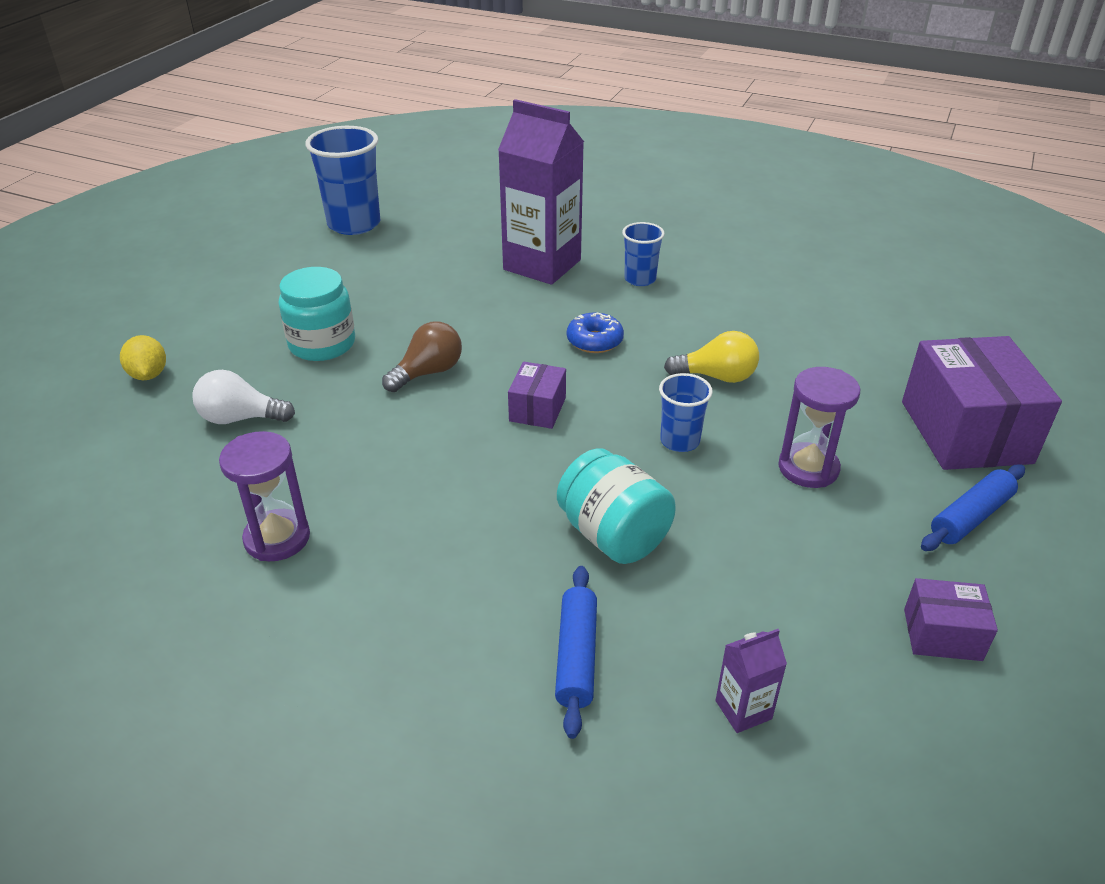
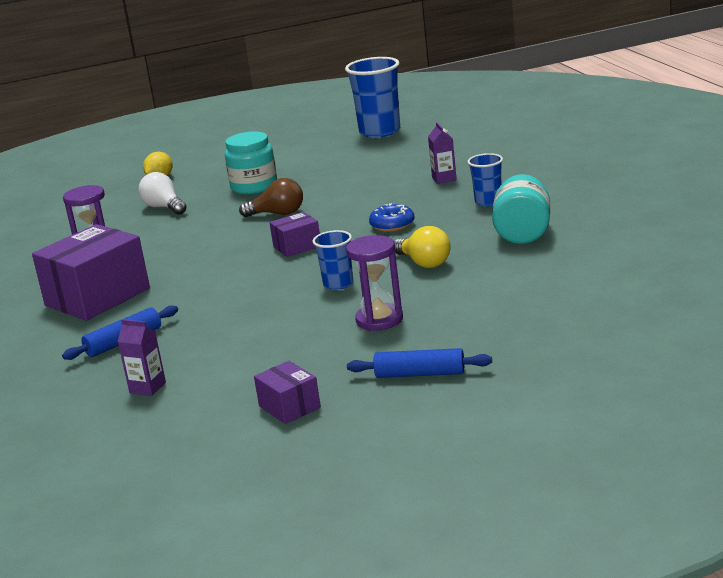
camera: 50 degrees right, 15 degrees down
(542, 265) = (444, 179): purple carton -> purple carton, size x0.42
(613, 535) = (225, 308): turquoise jar -> turquoise jar (523, 233)
(965, 432) = (516, 339): purple box -> purple box (97, 297)

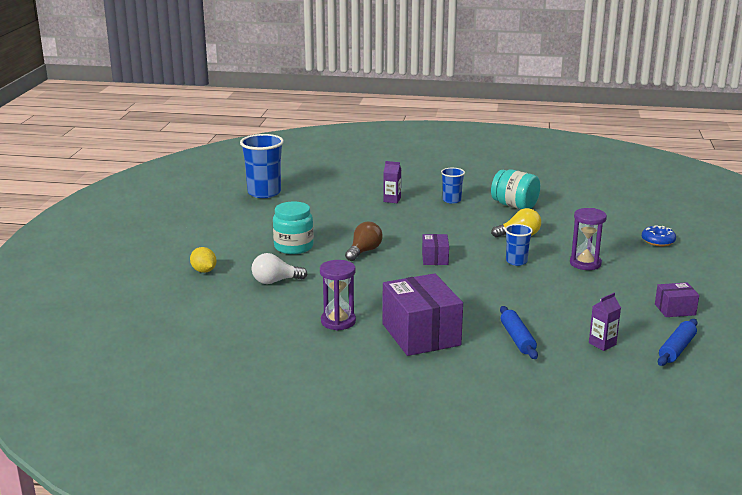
camera: 65 degrees left, 0 degrees up
(392, 225) = (445, 228): blue donut -> blue donut (658, 241)
(420, 374) = (669, 270): blue rolling pin -> blue rolling pin (676, 349)

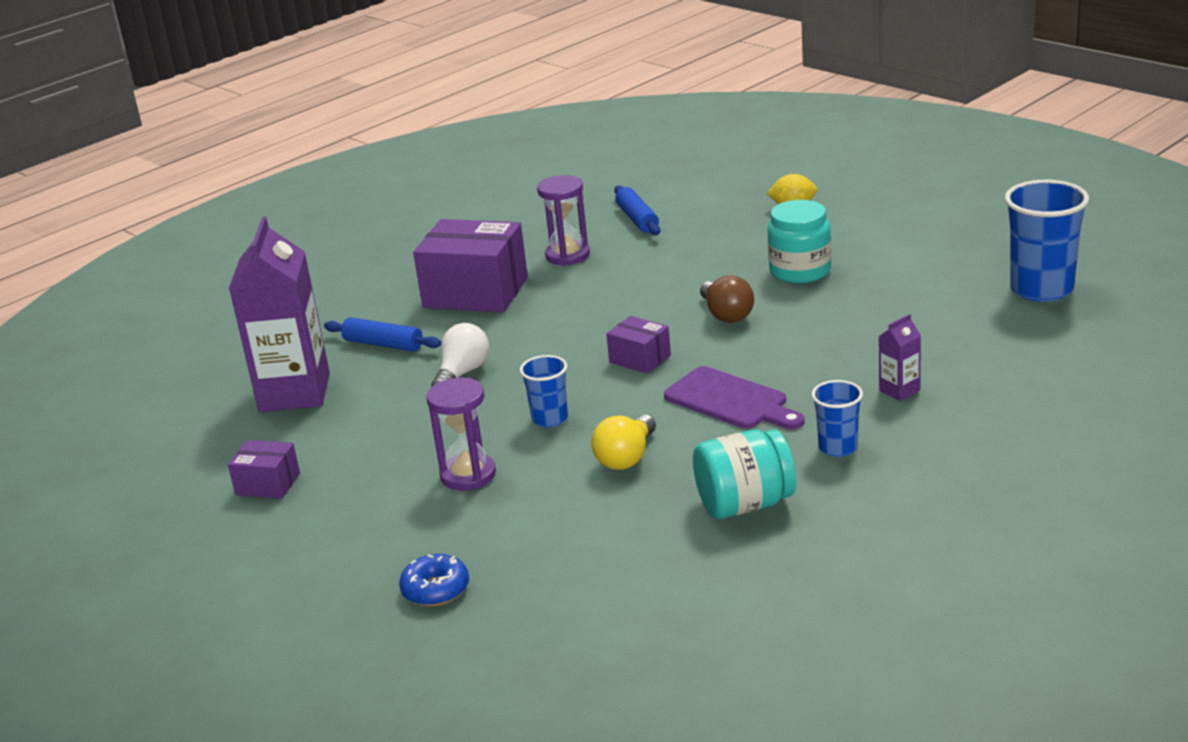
camera: 130 degrees right, 5 degrees up
(275, 281) = (711, 241): white light bulb -> white light bulb (462, 373)
(444, 228) = (730, 401): none -> purple cutting board
(602, 344) = (294, 392): purple carton -> purple carton, size x2.36
(675, 309) = (268, 484): purple box -> purple box turned 75 degrees clockwise
(676, 349) = (210, 437): blue rolling pin -> blue rolling pin (637, 219)

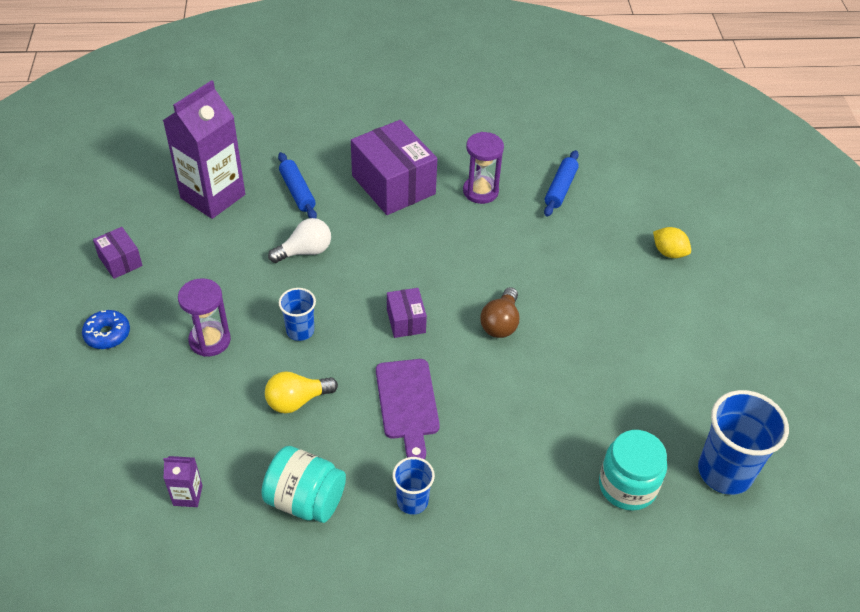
camera: 35 degrees right, 20 degrees up
(435, 589) = (93, 417): blue donut -> blue donut (107, 334)
(800, 271) = (594, 319): turquoise jar -> turquoise jar (627, 486)
(899, 390) = (510, 484): purple carton -> purple carton (187, 495)

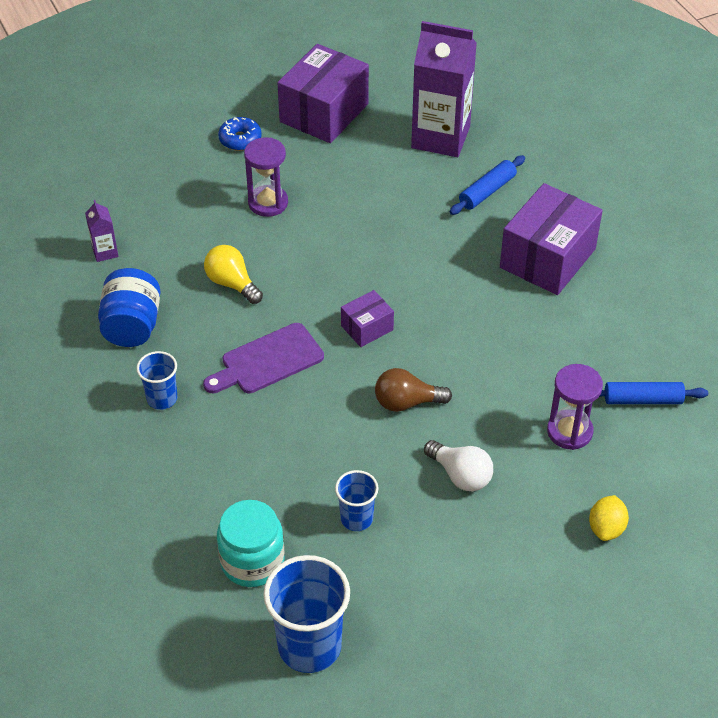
camera: 70 degrees right, 0 degrees up
(120, 261) = (324, 113): purple box -> purple box, size x2.01
(300, 331) = (312, 257): blue cup -> blue cup (356, 518)
(305, 251) = (411, 225): white light bulb -> white light bulb (460, 475)
(305, 500) = (132, 326): turquoise jar -> blue jar
(480, 191) = (588, 331): purple hourglass -> purple hourglass (569, 431)

